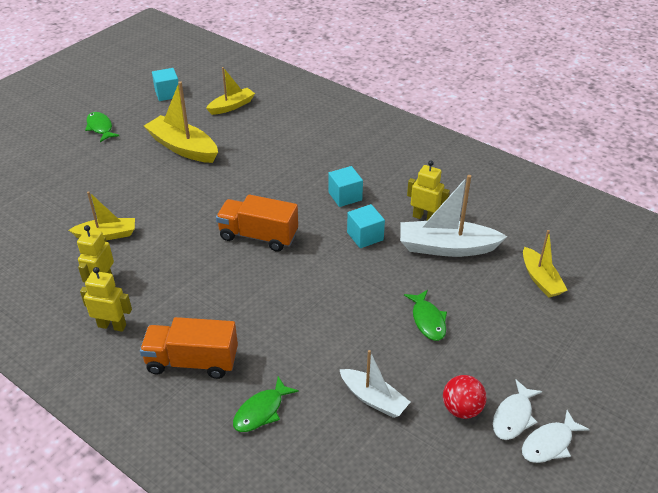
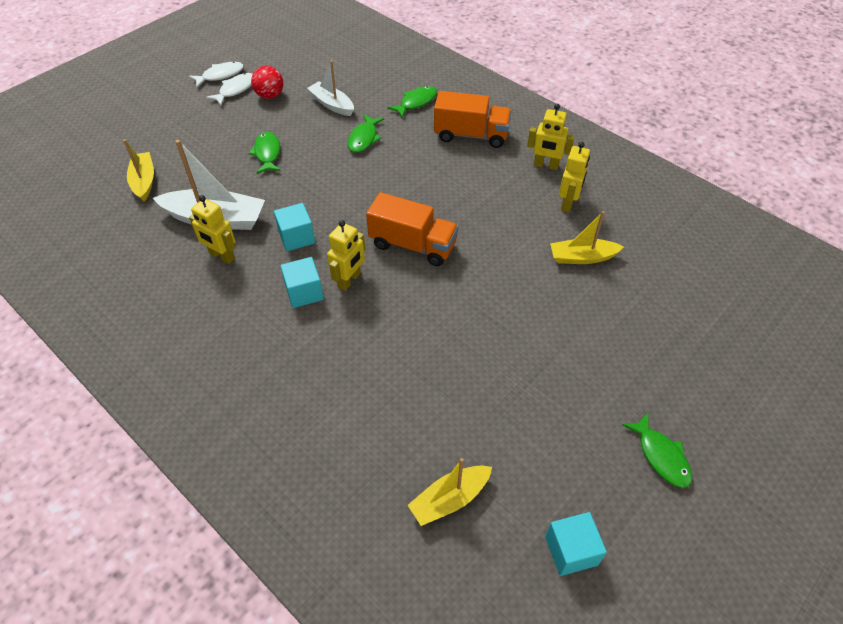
camera: 175 degrees left, 10 degrees up
(183, 148) = (518, 397): yellow boat -> none
(310, 206) = (349, 280): none -> yellow robot
(322, 348) = (364, 138): none -> green fish

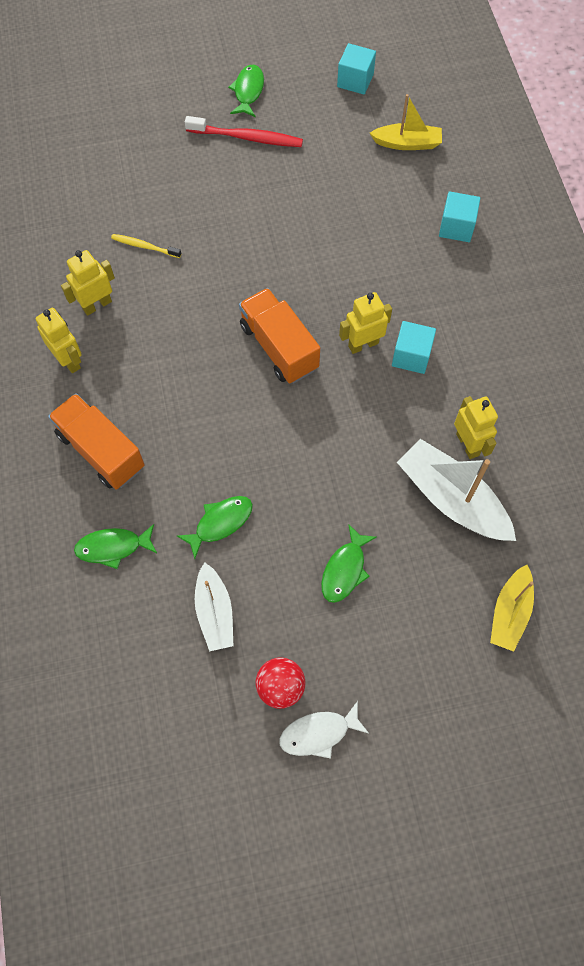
camera: 145 degrees left, 15 degrees up
(220, 75) = (322, 785): white fish -> none
(296, 237) = (382, 423): turquoise cube -> turquoise cube (456, 227)
(582, 257) = (145, 246): yellow boat -> yellow toothbrush
(608, 401) = (246, 137): none -> red toothbrush

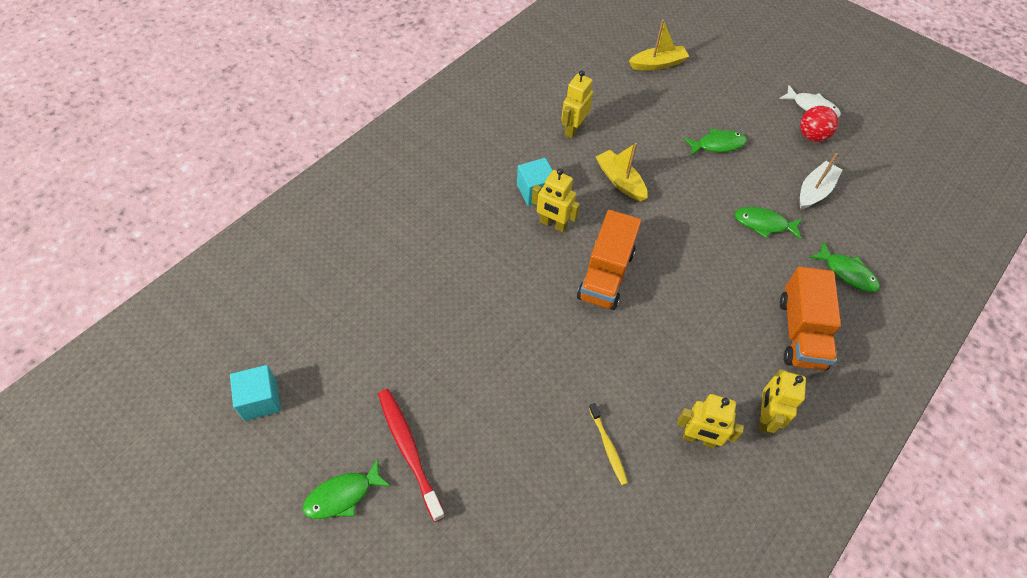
camera: 130 degrees left, 10 degrees down
(407, 143) = (319, 308): yellow boat -> yellow boat (620, 181)
(452, 499) = (618, 119): white boat -> none
(456, 227) = (390, 225): turquoise cube -> none

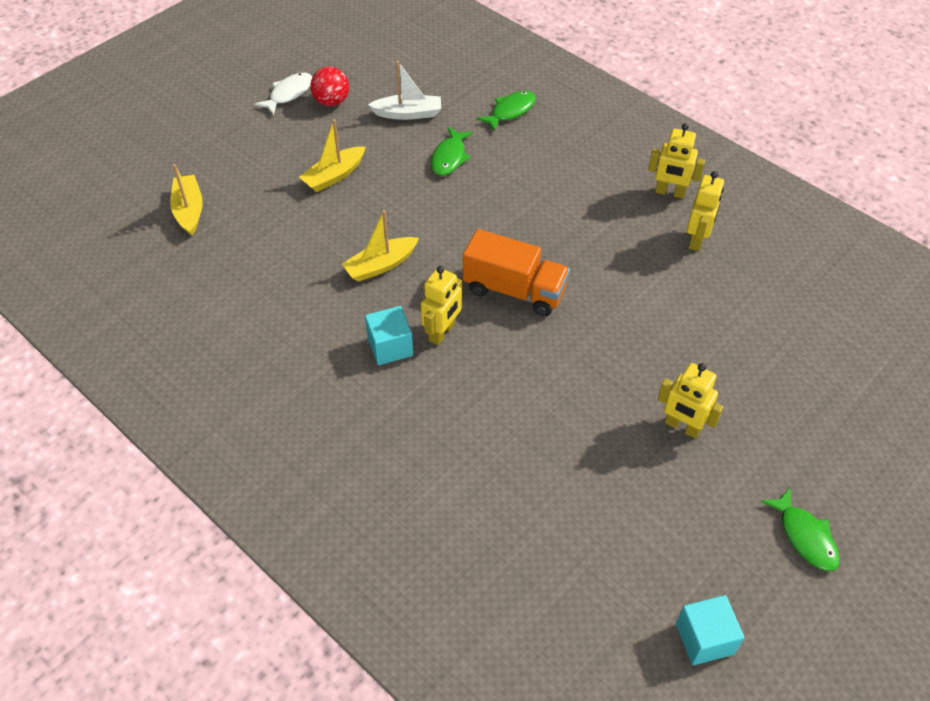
camera: 85 degrees left, 5 degrees down
(409, 451) = (745, 474): red toothbrush -> none
(573, 129) = (290, 303): yellow robot -> yellow robot (682, 427)
(608, 446) = (714, 306): yellow toothbrush -> none
(717, 145) = (334, 176): green fish -> yellow boat
(801, 332) = (579, 153): orange truck -> none
(814, 191) = (408, 113): white boat -> white boat turned 135 degrees clockwise

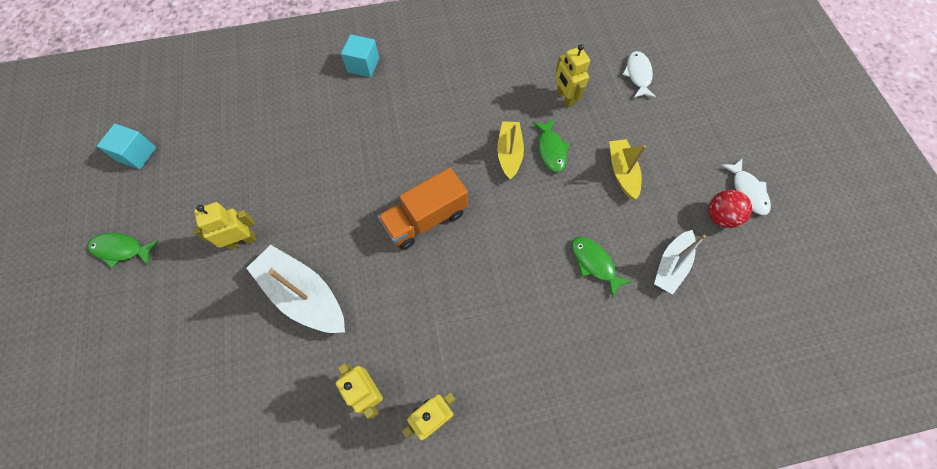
camera: 125 degrees right, 15 degrees up
(189, 210) = (638, 75): yellow boat -> white fish
(390, 347) = (437, 122): turquoise cube -> turquoise cube (363, 65)
(442, 332) = (425, 155): yellow robot -> yellow robot (565, 98)
(510, 111) = (627, 354): green fish -> green fish (551, 150)
(675, 335) = (303, 295): none -> white boat

